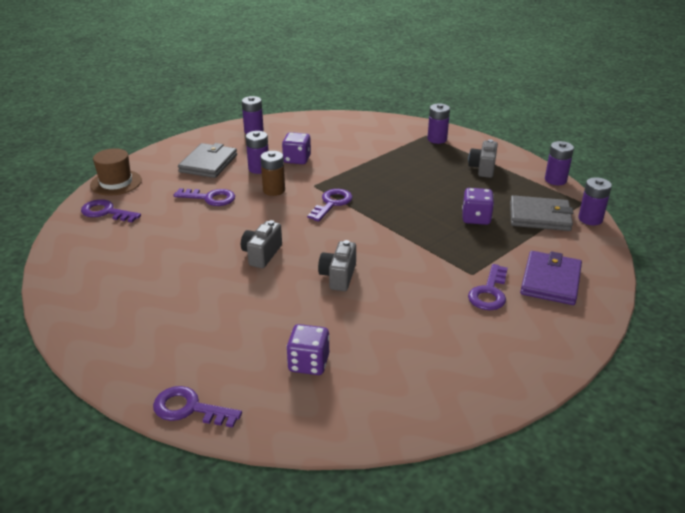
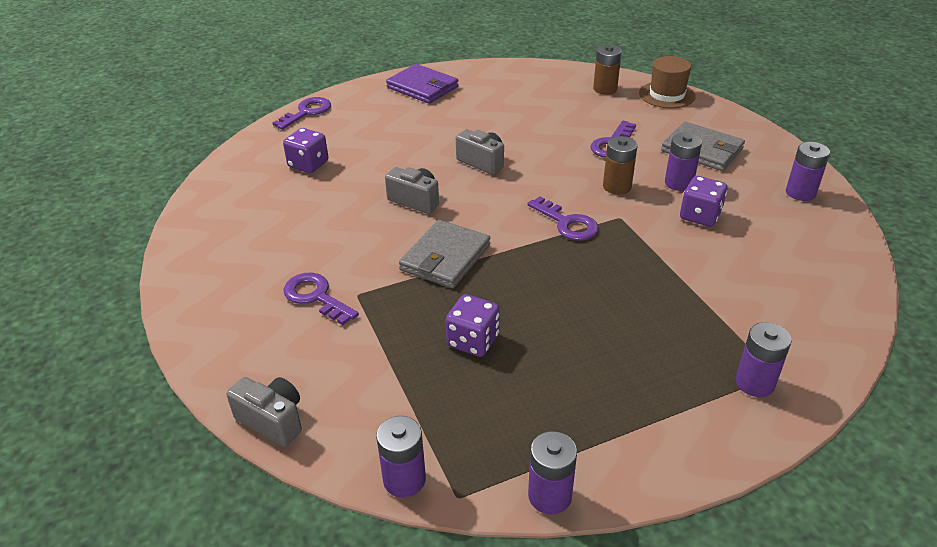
camera: 110 degrees right, 5 degrees up
(106, 212) = (605, 89): purple key -> brown battery
(483, 168) = (624, 406): grey camera -> grey camera (272, 420)
(539, 216) = (443, 415): grey wallet -> grey wallet (445, 258)
(550, 281) = (298, 358): purple wallet -> purple wallet (422, 87)

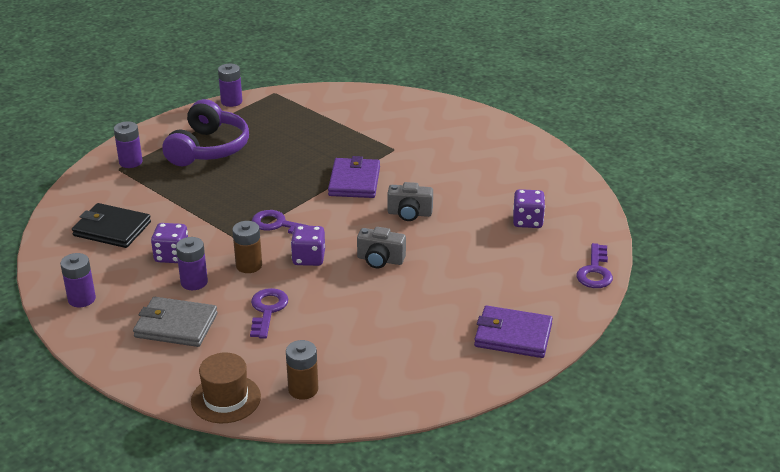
camera: 155 degrees right, 5 degrees down
(272, 420) = (384, 94): grey camera -> none
(316, 297) = (419, 142): purple key -> none
(404, 479) = (303, 92): purple battery -> none
(445, 258) = (354, 181): grey wallet -> purple wallet
(473, 341) = (304, 144): purple dice -> purple dice (308, 258)
(624, 376) = (208, 148): none -> purple headphones
(775, 267) = (112, 229): none -> black wallet

